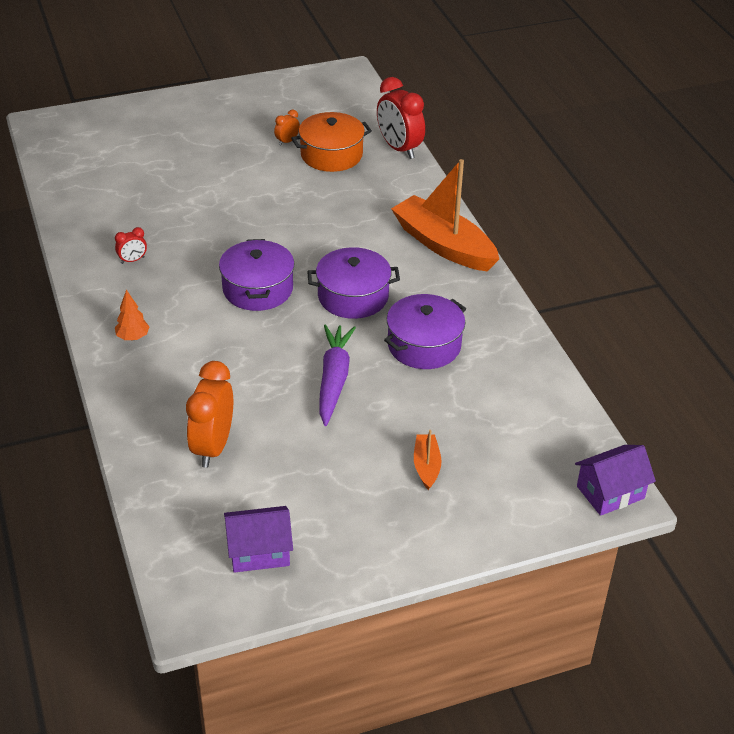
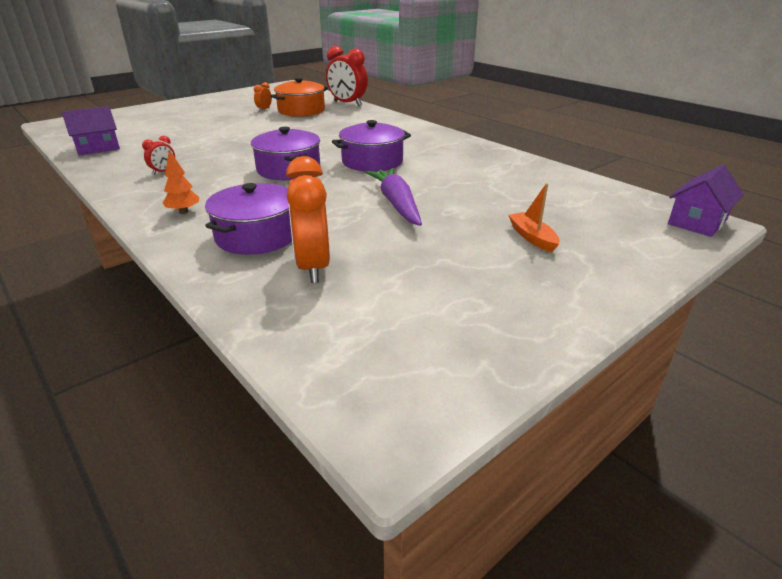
camera: 20 degrees left, 10 degrees down
(259, 551) = (430, 341): purple house -> purple house (98, 148)
(424, 345) = (453, 175): purple pot -> purple pot (256, 236)
(443, 245) = (417, 132): orange boat -> none

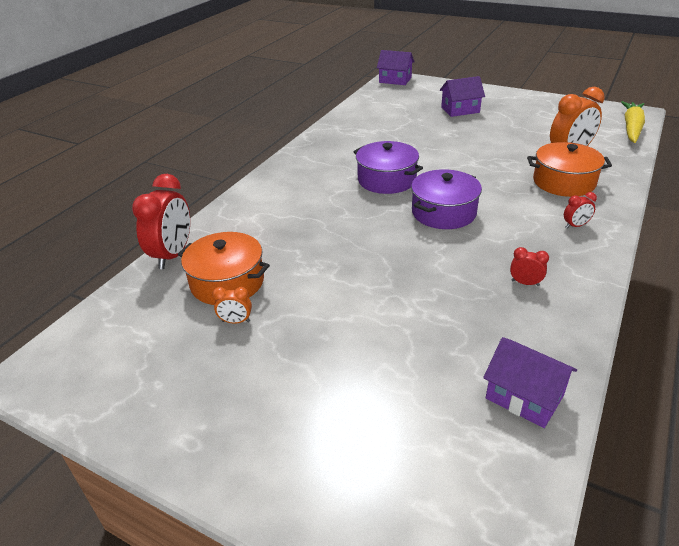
camera: 110 degrees left, 5 degrees up
(184, 212) = (575, 226): orange tree -> red clock
(256, 236) = (564, 182): purple pot -> orange pot
(330, 376) = (631, 128): none -> yellow carrot
(397, 204) = (460, 151): purple carrot -> none
(532, 238) = (460, 110): orange boat -> purple house

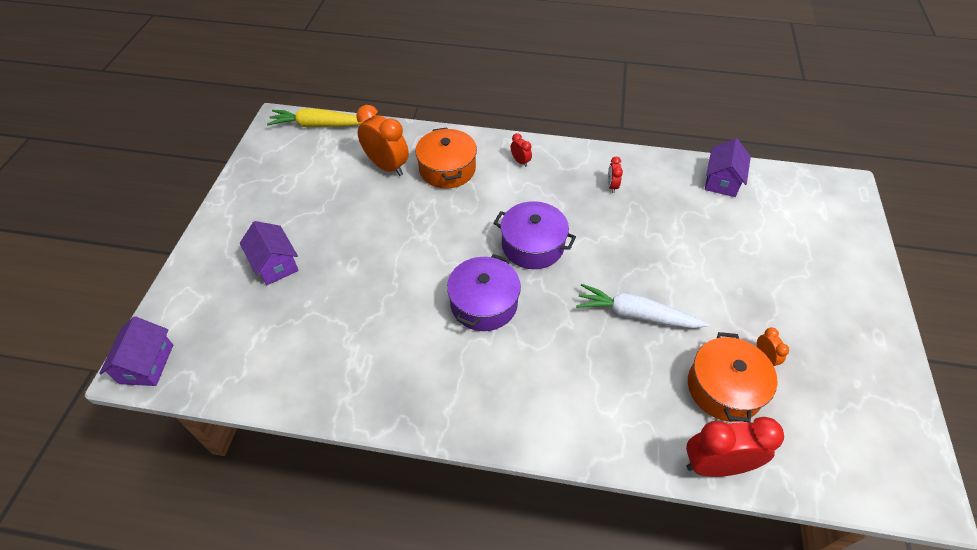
camera: 110 degrees left, 15 degrees up
(334, 253) = (636, 314): none -> white carrot

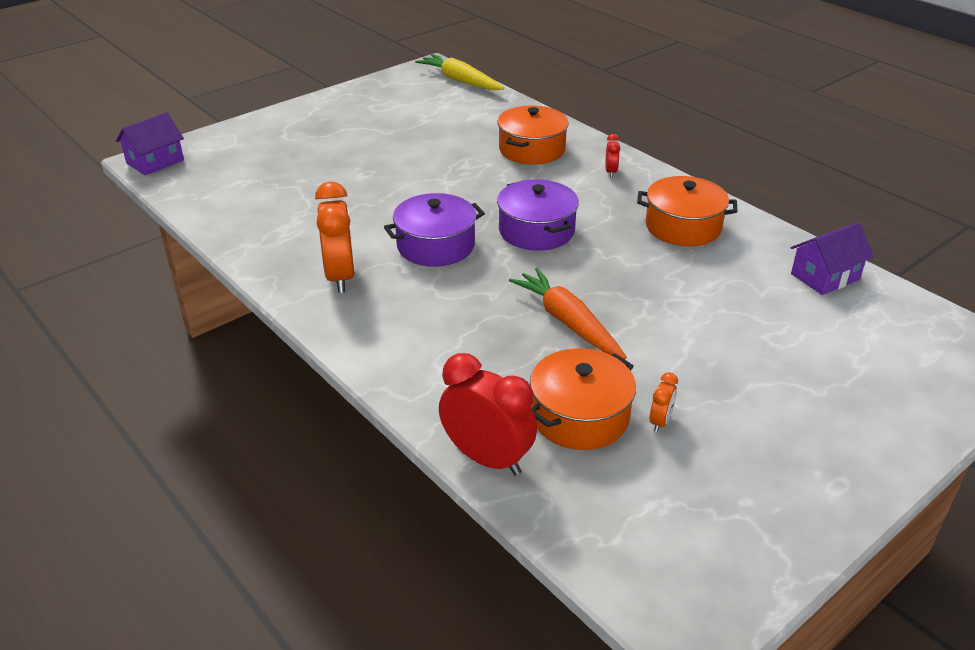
camera: 40 degrees right, 15 degrees down
(275, 264) = (309, 148): purple house -> none
(387, 166) = (480, 127): orange clock -> orange clock (340, 277)
(612, 186) = (683, 226): red clock -> orange pot
(636, 314) = (567, 322): white carrot -> orange carrot

